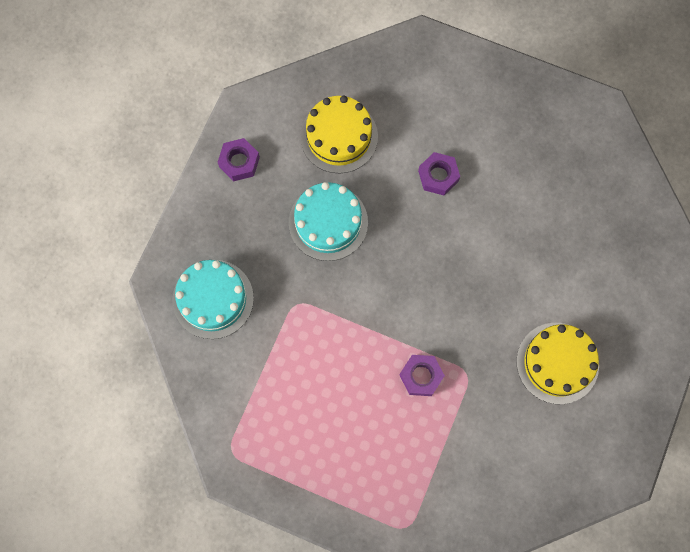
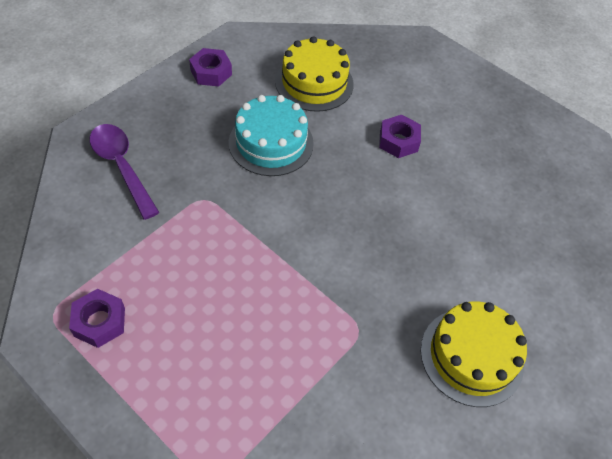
camera: 15 degrees right, 20 degrees down
(213, 299) = (122, 167): turquoise cake -> purple spoon
(421, 376) = (305, 313): purple nut -> purple nut (100, 322)

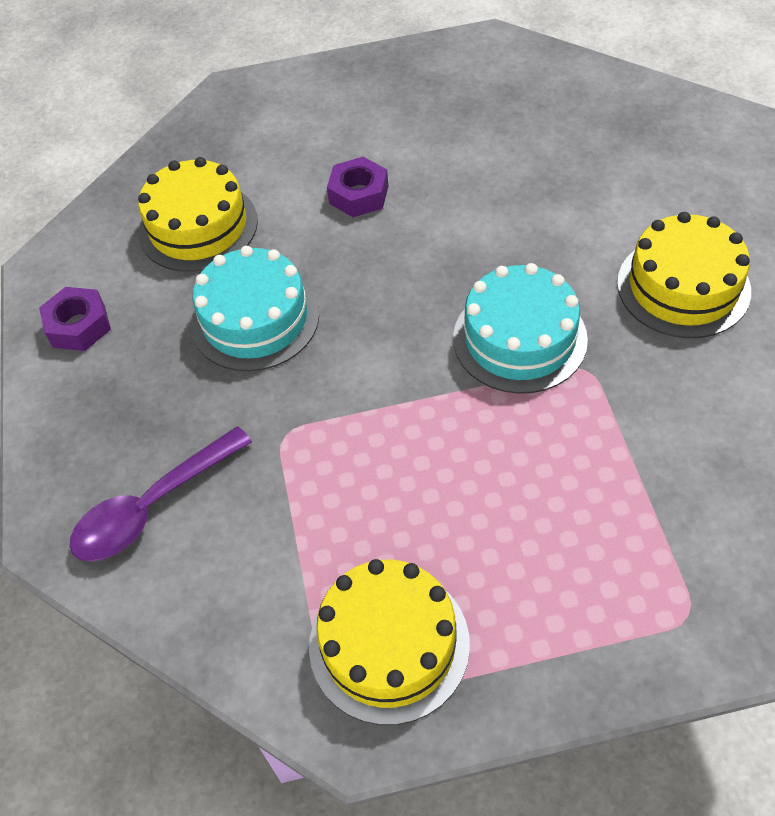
camera: 45 degrees left, 0 degrees up
(100, 322) = (389, 644): purple nut -> yellow cake
(122, 167) = (153, 506): purple spoon -> purple spoon turned 45 degrees counterclockwise
(355, 280) = (519, 338): none -> turquoise cake

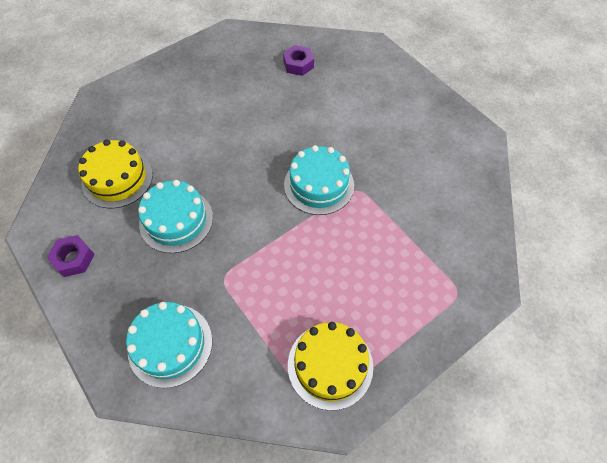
camera: 30 degrees left, 5 degrees up
(153, 506) = (170, 344): purple spoon -> turquoise cake
(359, 194) = (200, 134): purple nut -> purple nut (298, 64)
(683, 286) = (382, 133): yellow cake -> none

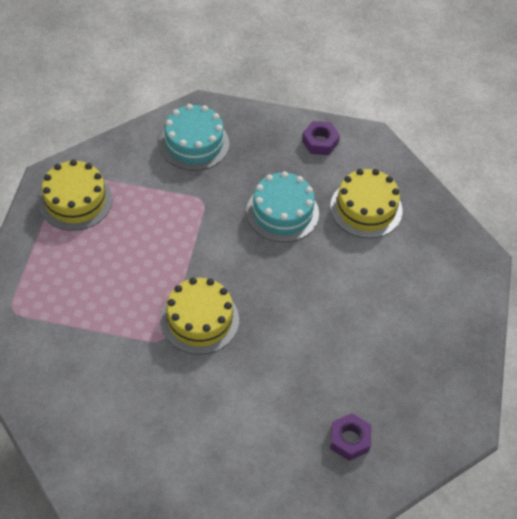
camera: 135 degrees right, 5 degrees down
(319, 185) = (199, 320): turquoise cake -> yellow cake

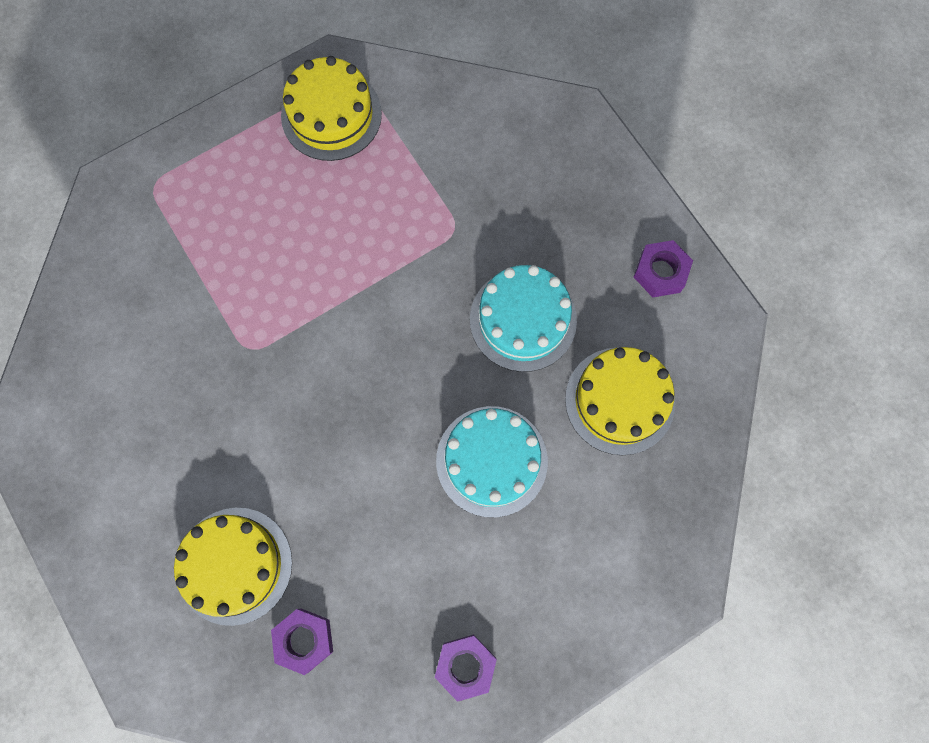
camera: 50 degrees right, 20 degrees up
(194, 143) = (520, 152): turquoise cake -> turquoise cake (491, 461)
(199, 320) = (306, 362): yellow cake -> yellow cake (234, 565)
(434, 377) = (465, 666): none -> purple nut

